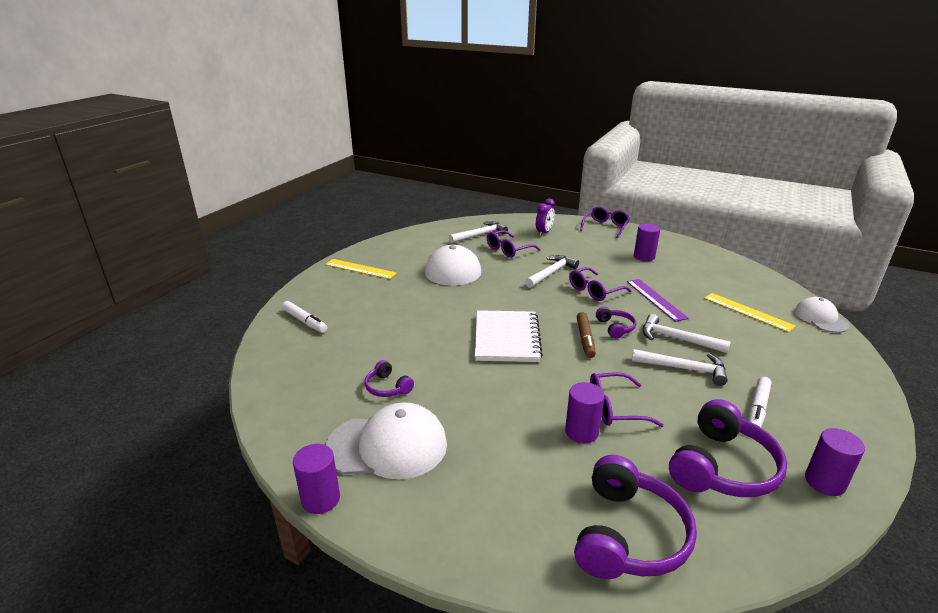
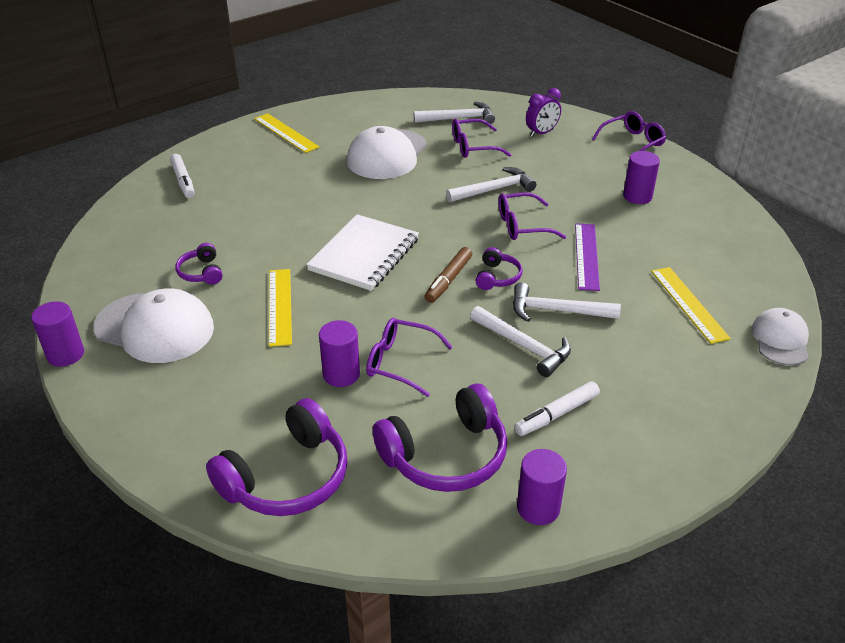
camera: 25 degrees right, 10 degrees up
(479, 394) = (279, 306): none -> yellow ruler
(677, 339) = (556, 310): white hammer -> white hammer turned 45 degrees counterclockwise

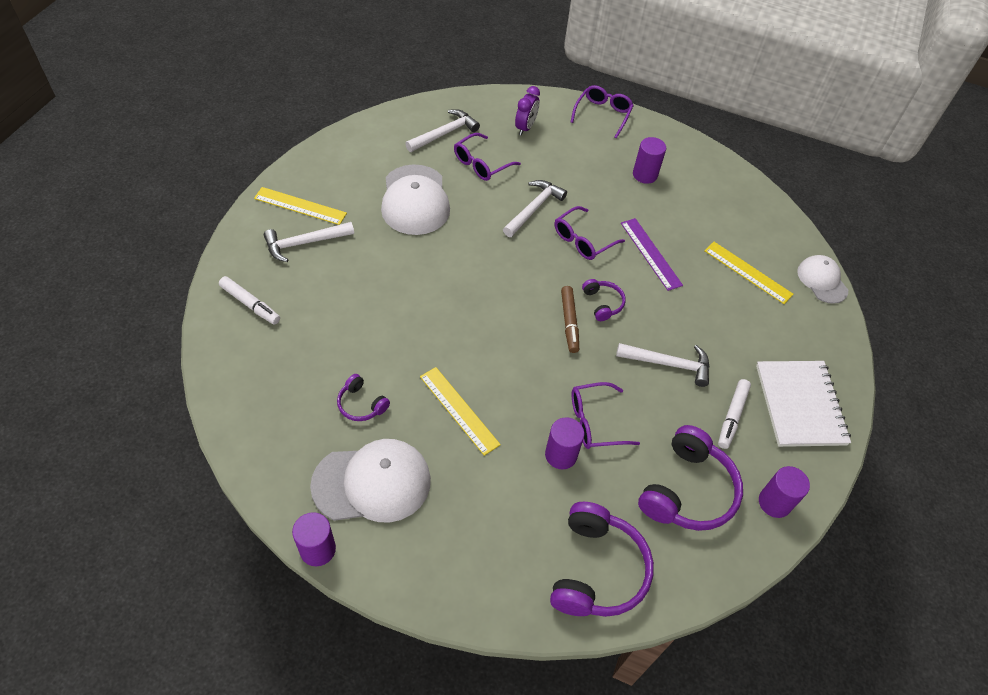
camera: 35 degrees left, 15 degrees up
(364, 255) = (484, 324): white notebook -> white notebook (800, 405)
(556, 310) = (667, 319): white hammer -> white hammer (304, 243)

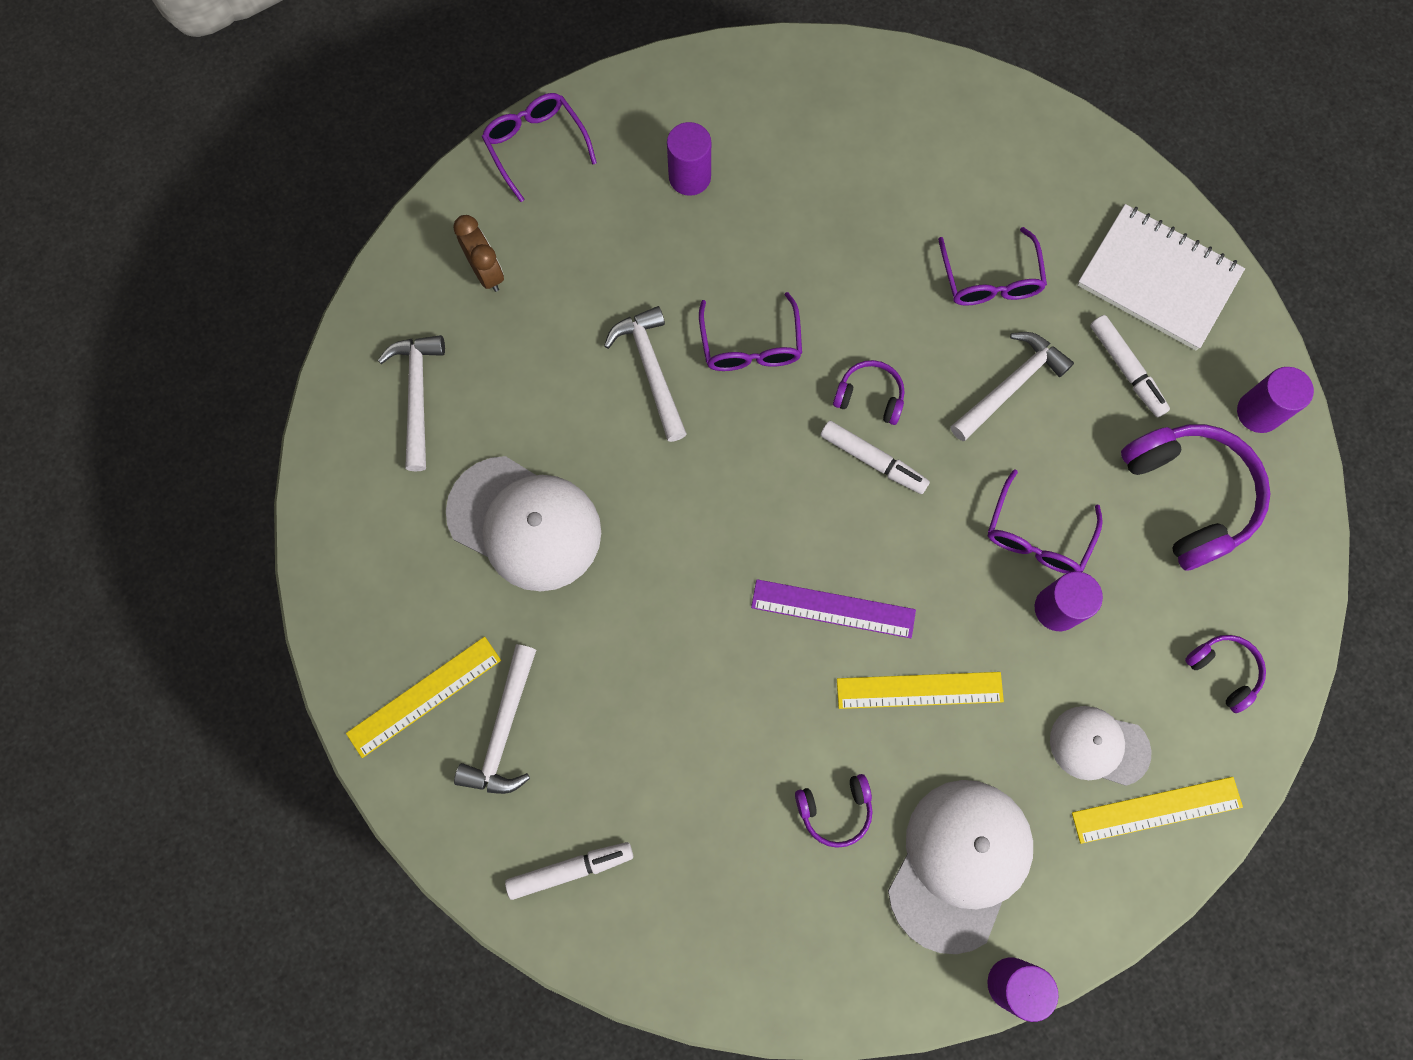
camera: 50 degrees left, 20 degrees up
(482, 164) = (517, 383): purple glasses -> purple glasses (990, 279)
(525, 127) = (486, 272): purple clock -> brown clock
(569, 322) = (873, 460): brown marker -> white marker
(597, 570) = (1223, 671): purple headphones -> purple headphones, size x0.50
(650, 254) = (829, 275): purple ruler -> purple ruler (833, 609)
(747, 272) = (937, 180): yellow ruler -> yellow ruler (1156, 810)
(822, 280) = (1006, 102): white cap -> white cap (1099, 746)

